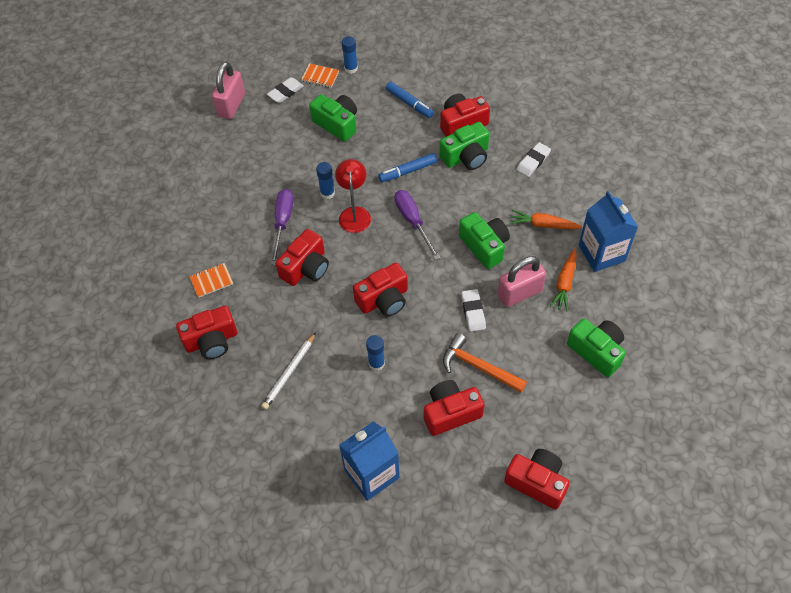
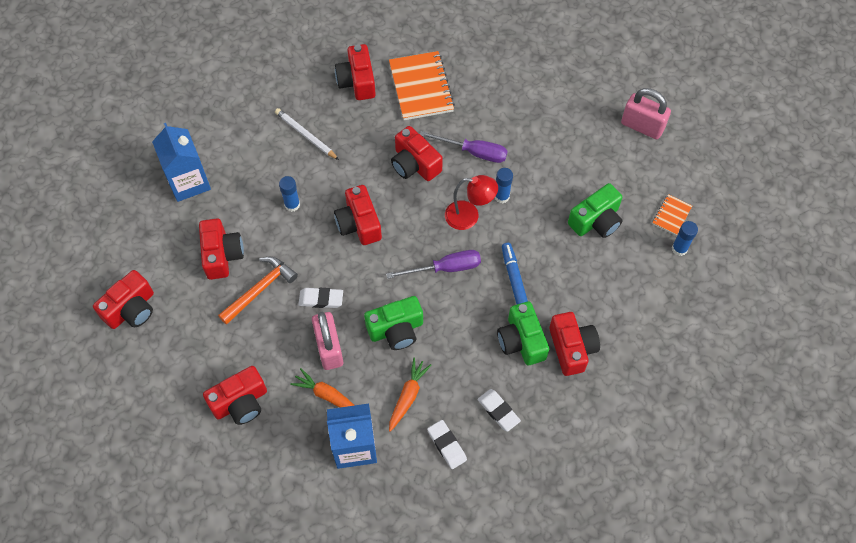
camera: 100 degrees right, 5 degrees up
(211, 281) = (421, 87): orange notebook -> orange notebook, size x2.04
(285, 92) = (652, 178): white eraser -> white eraser (447, 445)
(409, 103) = (613, 299): blue marker -> none
(596, 351) = (240, 402): green camera -> red camera

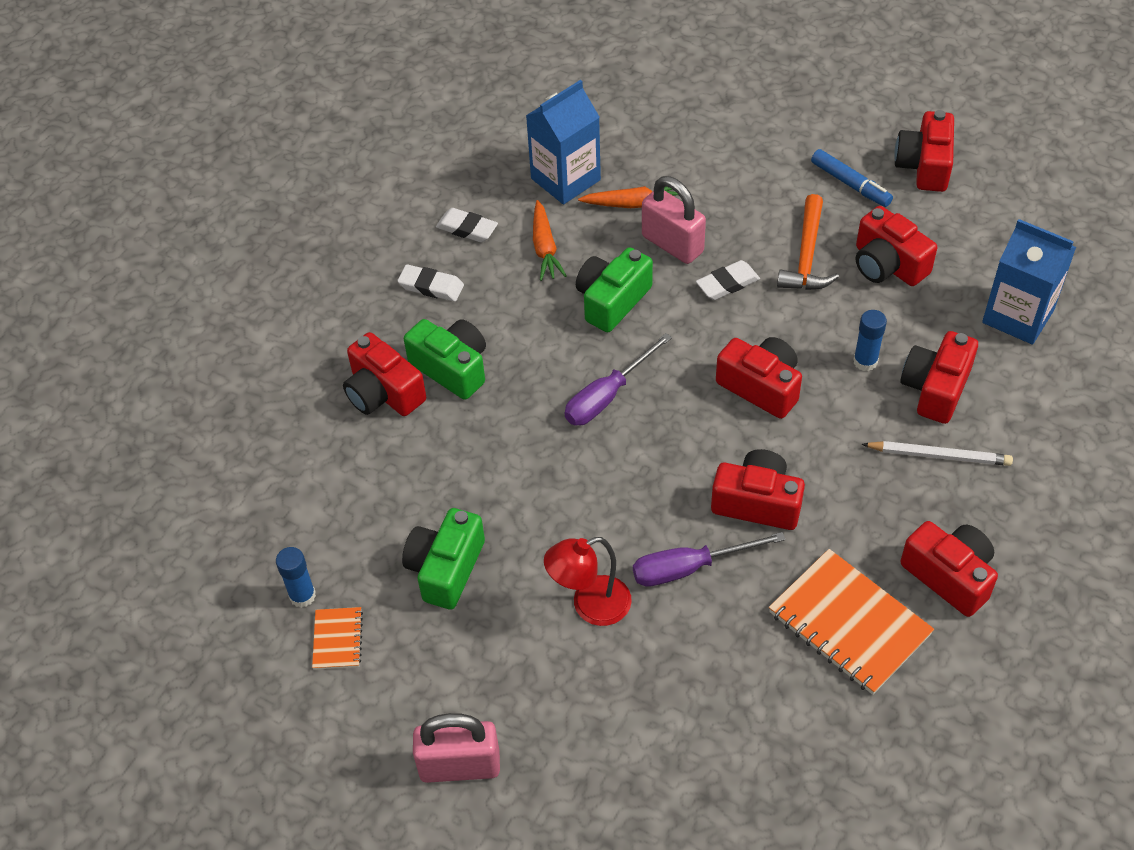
camera: 150 degrees right, 10 degrees down
(240, 402) = (719, 153): red camera -> red camera (935, 388)
(469, 216) = (626, 475): red lamp -> red lamp (590, 606)
(502, 196) = (602, 527): blue glue stick -> none
(513, 277) = (511, 433): blue marker -> blue marker (850, 184)

